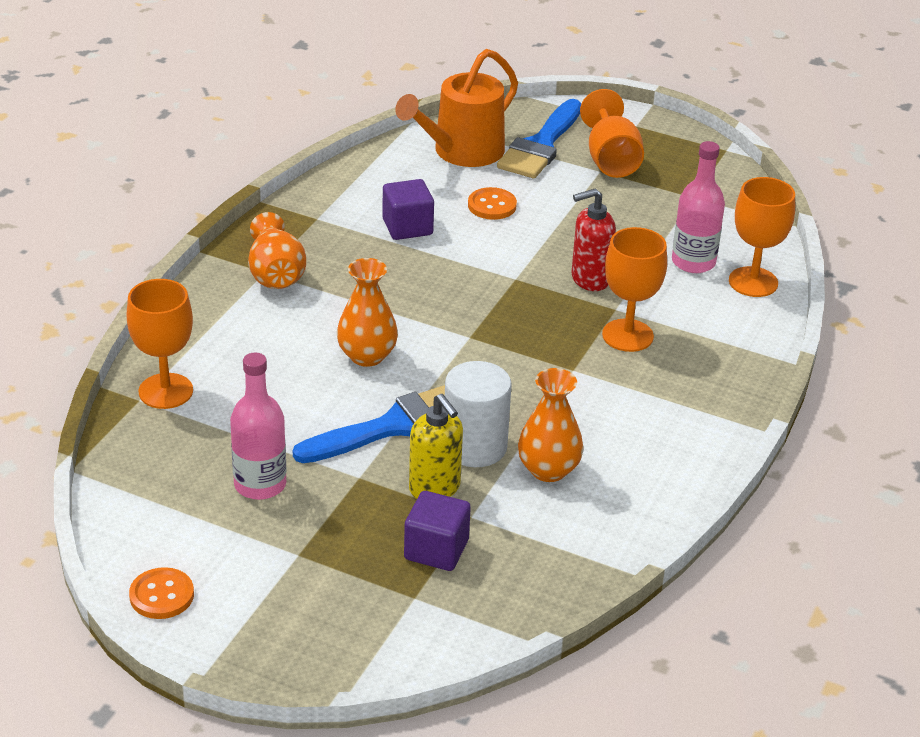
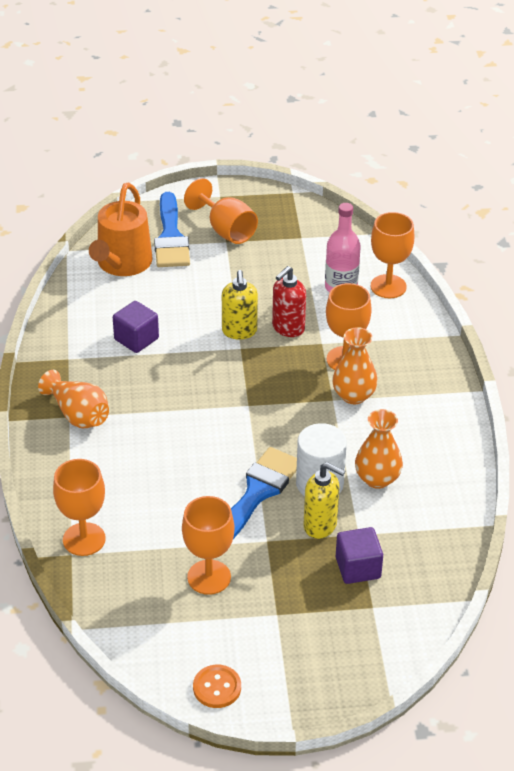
camera: 30 degrees left, 5 degrees up
(260, 484) = (209, 577): pink bottle -> orange goblet
(367, 356) = (195, 450): orange vase -> orange vase (353, 395)
(492, 205) = (178, 298): orange button -> none
(530, 262) = (239, 331): none -> yellow soap dispenser

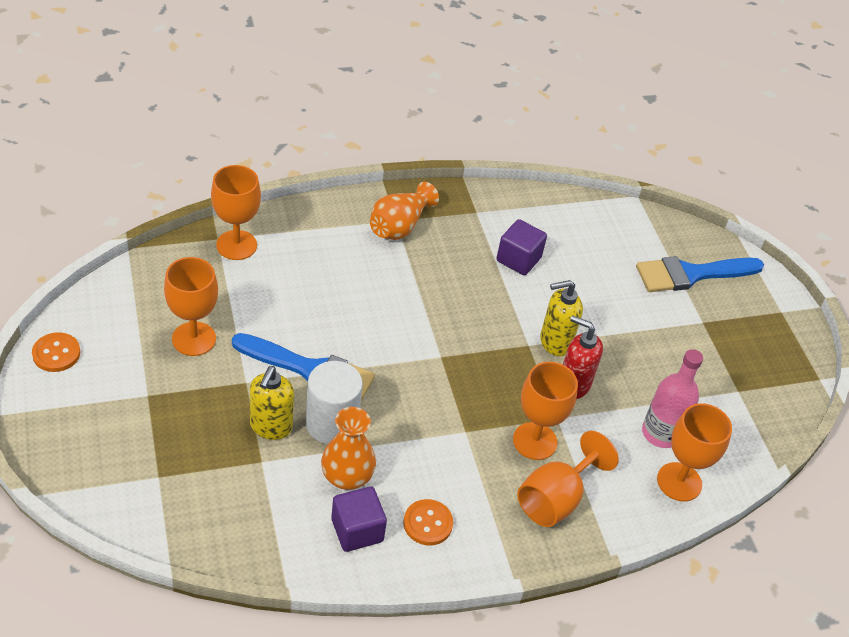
camera: 75 degrees right, 5 degrees up
(122, 263) = (632, 239): orange watering can -> none
(226, 230) = (722, 320): orange goblet -> orange goblet (556, 499)
(353, 395) = (476, 451): orange vase -> none
(358, 568) = (212, 462): purple cube -> purple cube (357, 530)
(425, 433) = (428, 523): none -> orange button

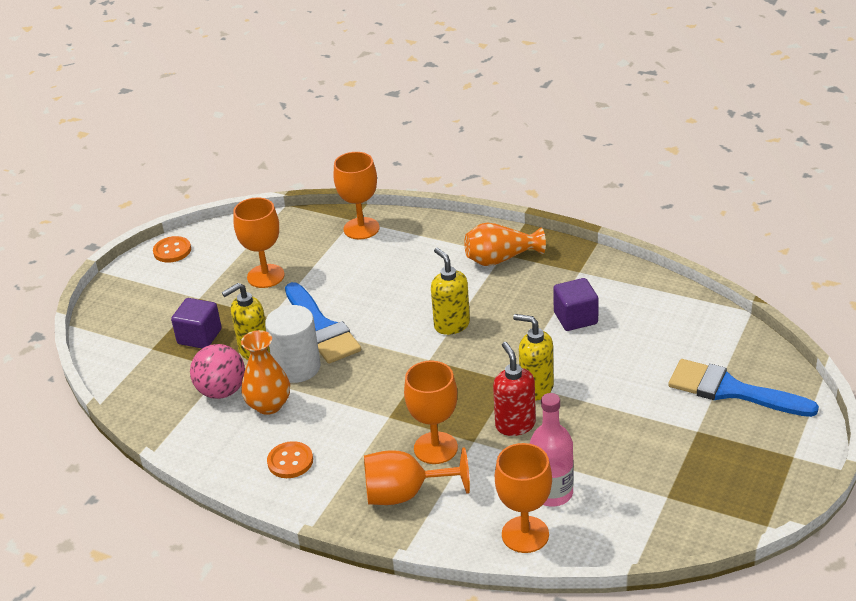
camera: 50 degrees right, 10 degrees down
(285, 486) = (222, 391): none -> pink ball
(357, 530) = (237, 441): purple cube -> purple cube (199, 337)
(425, 312) = (451, 325): none -> yellow soap dispenser

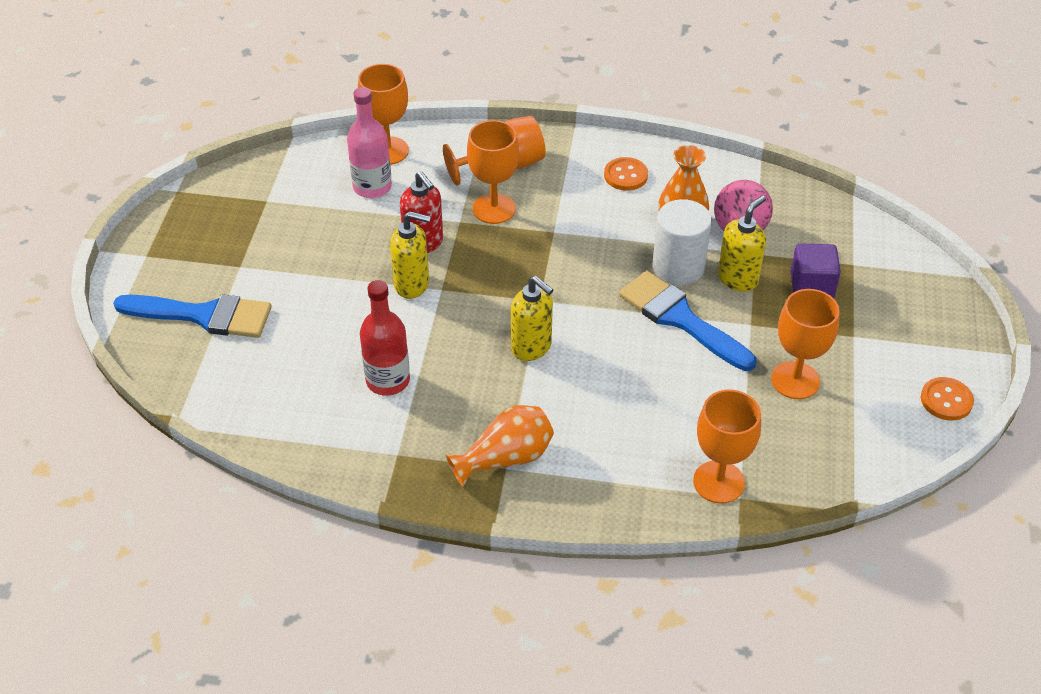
camera: 160 degrees right, 10 degrees up
(575, 318) = (388, 380): purple cube -> red bottle

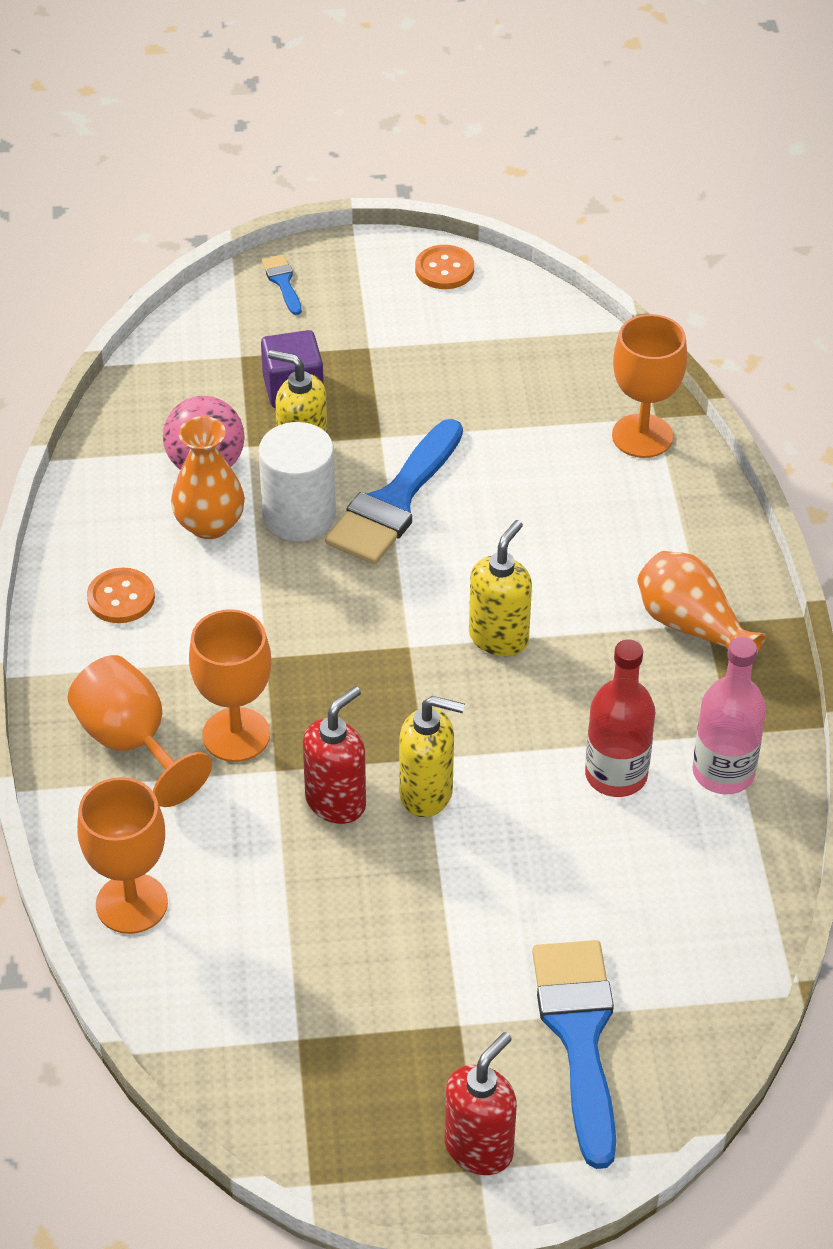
camera: 105 degrees left, 0 degrees up
(158, 258) = (479, 1148): none -> red soap dispenser
(372, 187) = (226, 901): pink bottle -> pink bottle (723, 772)
(412, 284) = (427, 793): yellow soap dispenser -> yellow soap dispenser turned 105 degrees clockwise
(795, 380) = (461, 389): orange goblet -> none
(938, 300) = (282, 282): none -> blue brush

